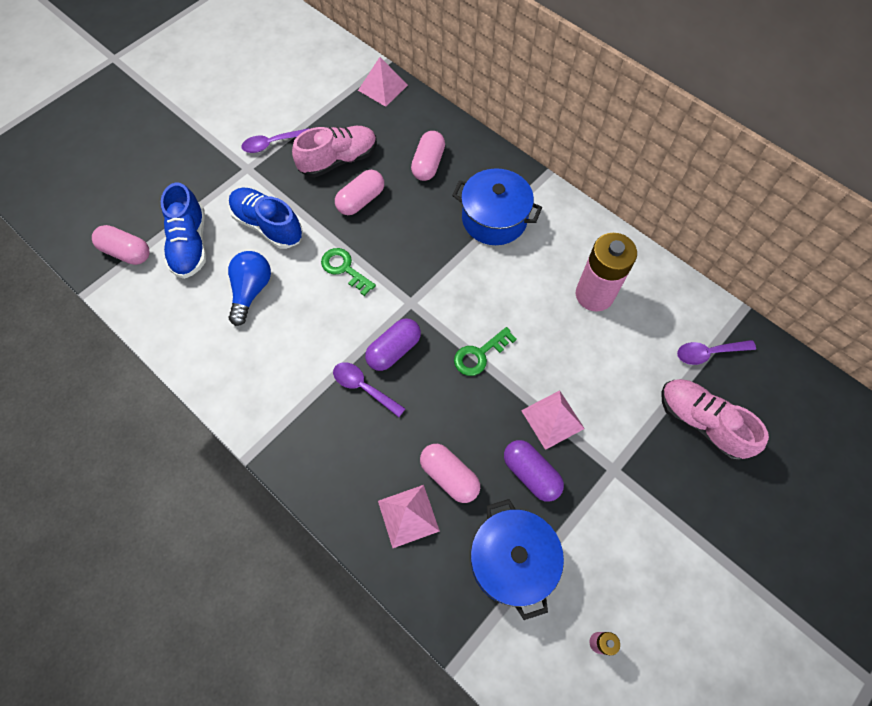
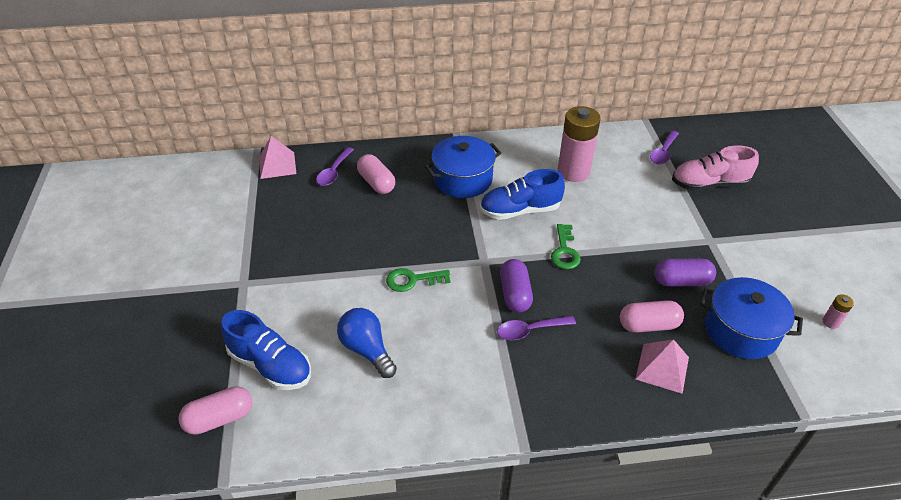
camera: 50 degrees left, 20 degrees down
(268, 225) = (316, 302): blue shoe -> blue shoe (520, 210)
(272, 144) = (240, 254): purple spoon -> purple spoon (334, 172)
(338, 160) = (310, 226): pink shoe -> none
(361, 200) = (362, 235): pink capsule -> none
(552, 419) = (649, 246): pink pyramid -> none

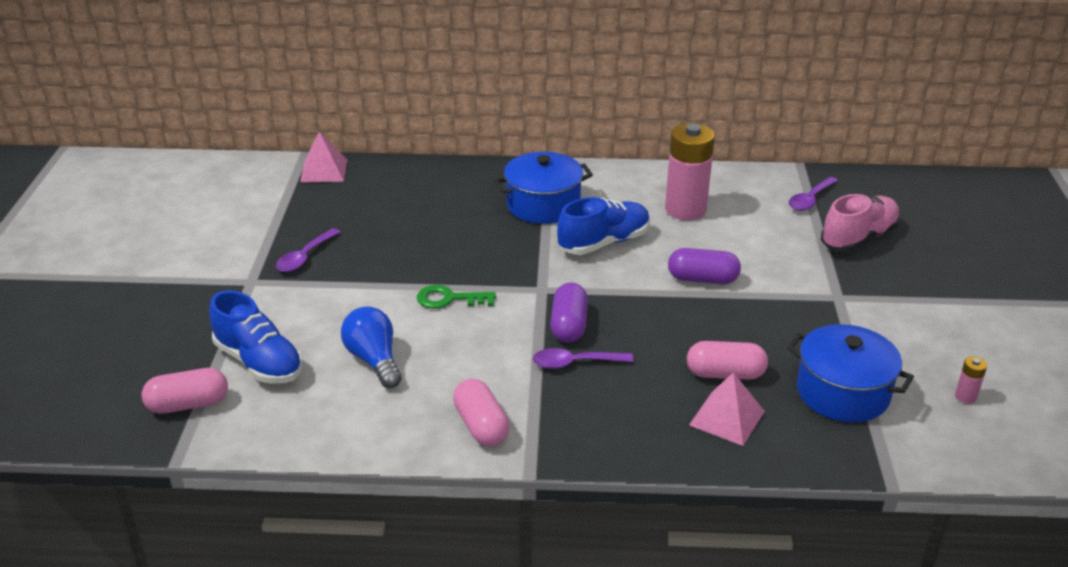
camera: 10 degrees right, 10 degrees down
(334, 172) = (389, 183): purple spoon -> purple spoon (305, 257)
(376, 183) = (436, 199): pink capsule -> pink capsule (481, 426)
(520, 210) = (604, 243): blue shoe -> blue shoe turned 150 degrees clockwise
(564, 251) = (645, 289): green key -> none
(681, 281) = (784, 335): purple capsule -> purple capsule (702, 279)
(709, 184) = (858, 238): pink shoe -> pink shoe turned 135 degrees clockwise

